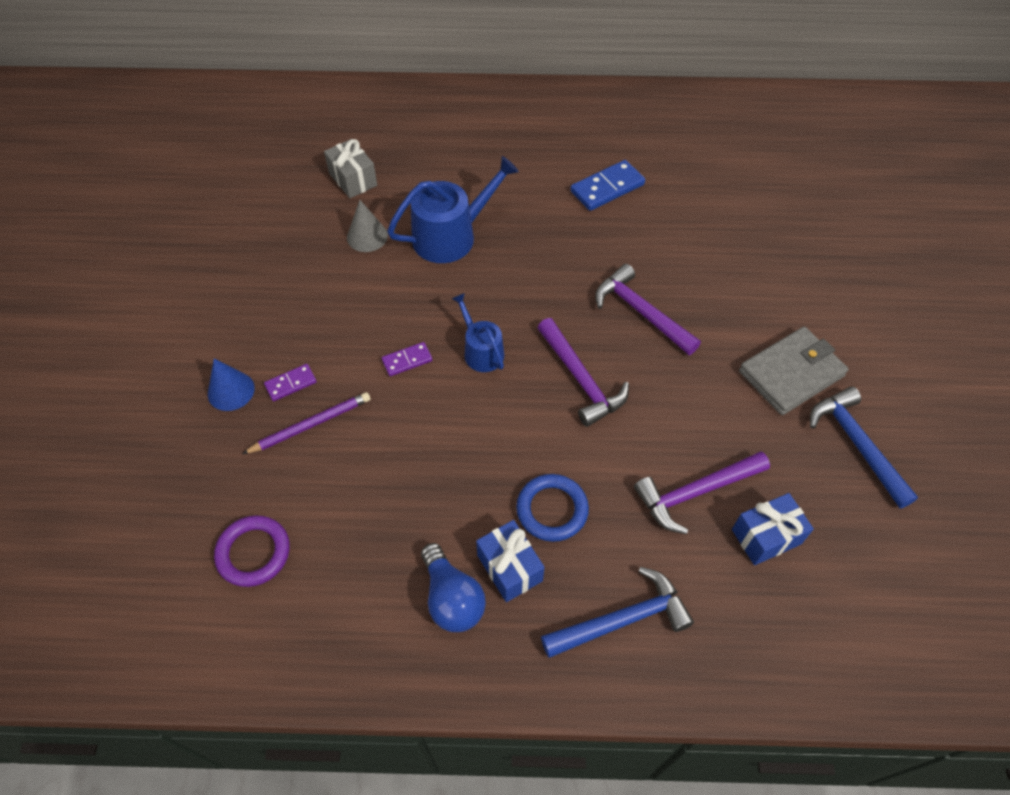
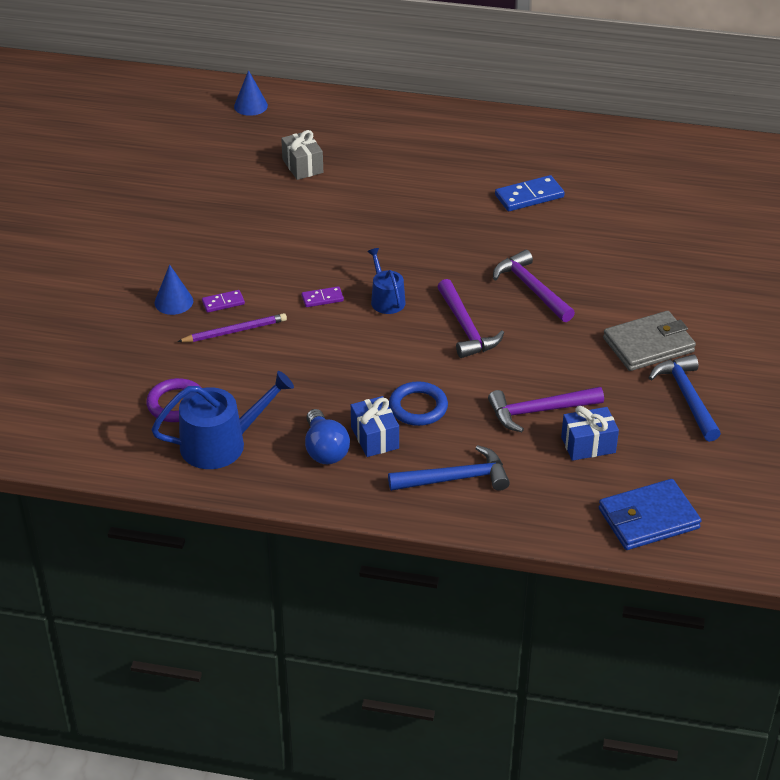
camera: 10 degrees right, 15 degrees down
(283, 109) = (250, 106): none -> blue cone
(367, 236) = (306, 209): grey cone -> none
(451, 236) = (380, 216): blue watering can -> blue watering can (221, 444)
(871, 646) = (648, 519): none -> blue wallet

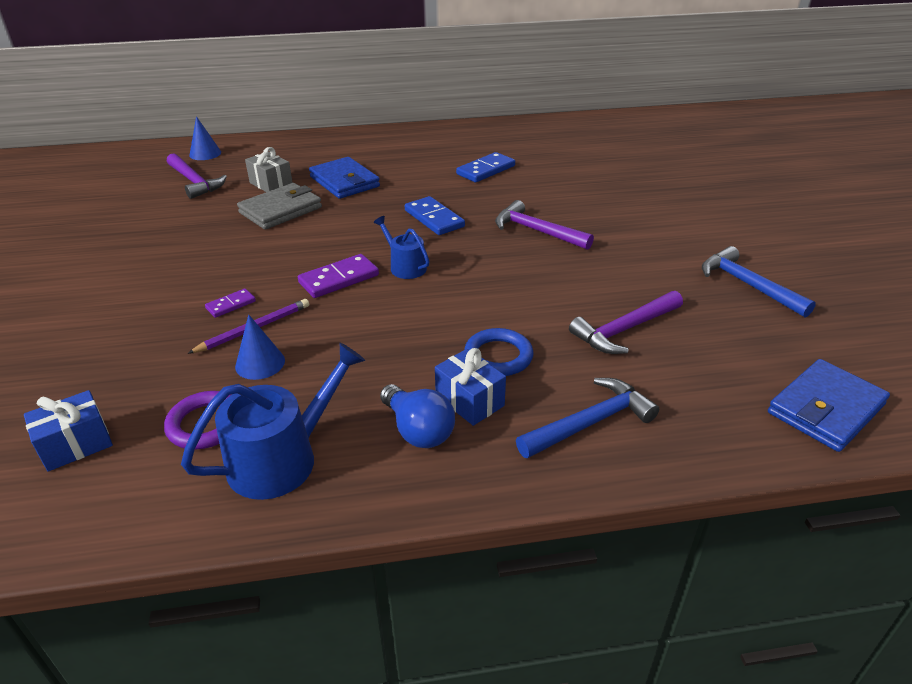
camera: 20 degrees left, 5 degrees down
(173, 302) = (172, 316): blue cone -> blue cone (260, 363)
(322, 298) = (339, 279): purple domino -> purple domino, size x1.72
(376, 179) = (344, 182): none -> blue wallet
(441, 249) = (434, 219): none -> blue domino
(466, 327) = (498, 273): purple hammer -> purple hammer (194, 182)
(588, 445) = (698, 349): blue gift -> blue gift (76, 445)
(648, 345) = (674, 251): grey wallet -> grey wallet (280, 210)

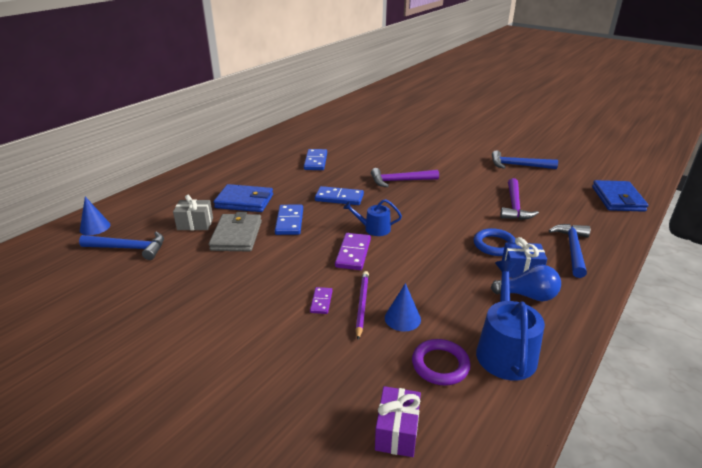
camera: 45 degrees left, 5 degrees down
(76, 445) = (397, 432): blue gift -> purple gift
(194, 182) = (129, 248): purple hammer -> blue hammer
(344, 219) = (289, 221): none -> blue domino

